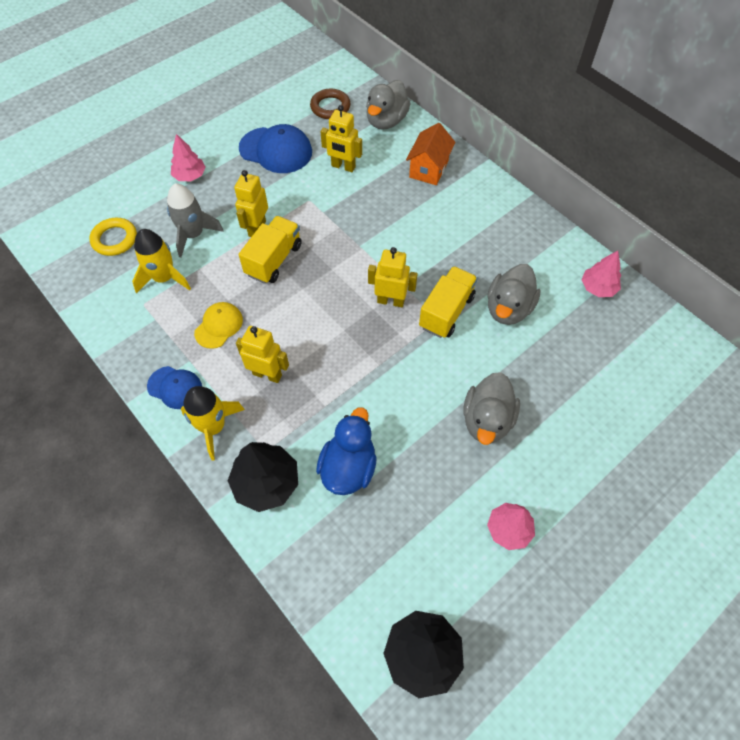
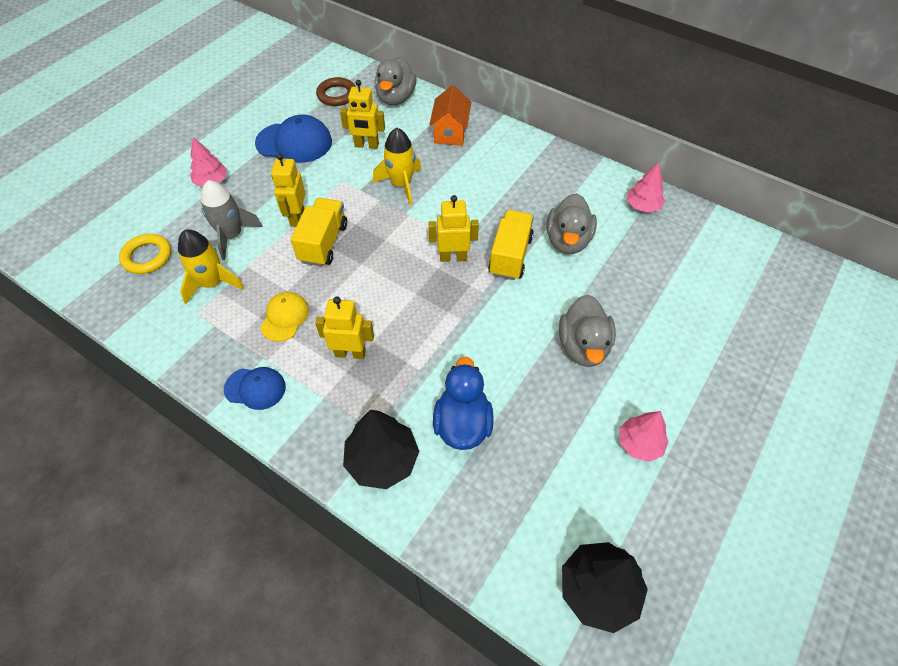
camera: 15 degrees left, 5 degrees down
(213, 427) = (309, 418): yellow rocket -> yellow rocket (401, 185)

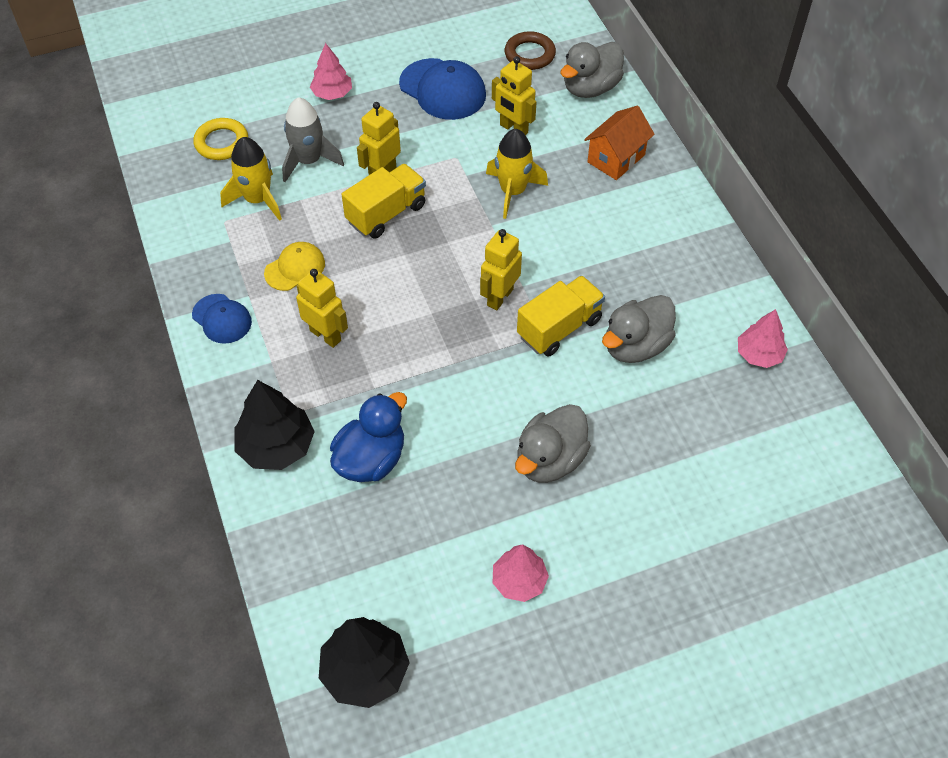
camera: 35 degrees right, 0 degrees up
(453, 257) = (499, 297): yellow robot -> yellow robot turned 90 degrees counterclockwise

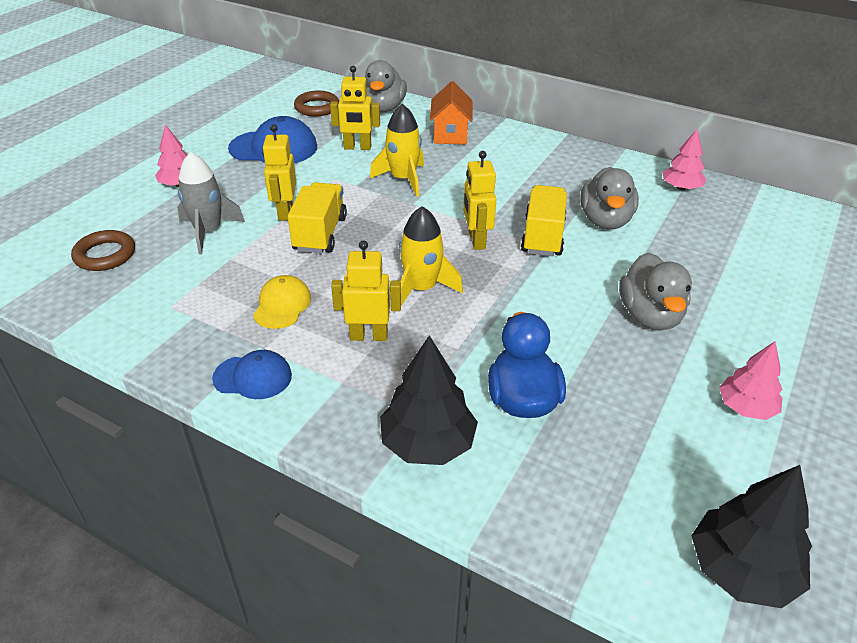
camera: 40 degrees left, 15 degrees down
(221, 142) = (105, 255): yellow ring -> brown ring
(258, 200) = (188, 276): yellow rocket -> yellow rocket (422, 289)

